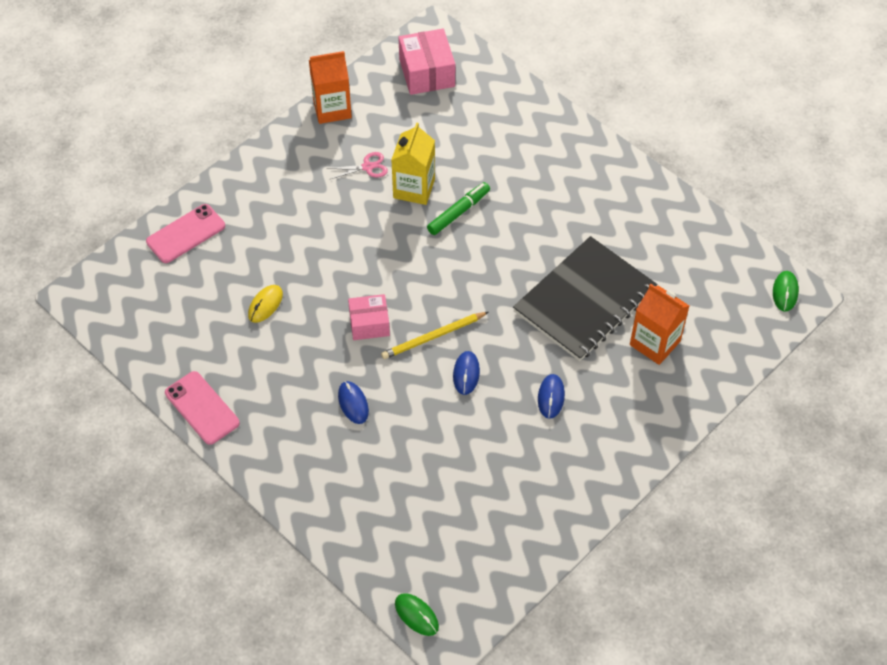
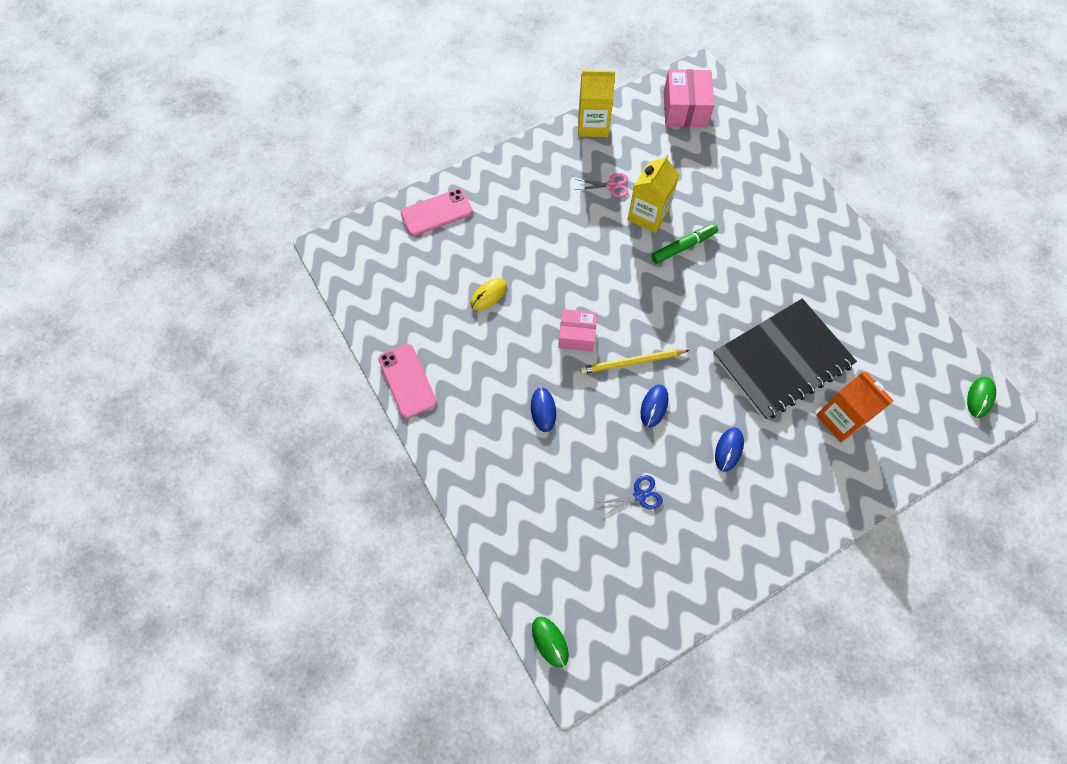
camera: 15 degrees right, 10 degrees up
(332, 109) = (593, 125): orange carton -> yellow carton
(472, 461) = (639, 495): none -> blue scissors

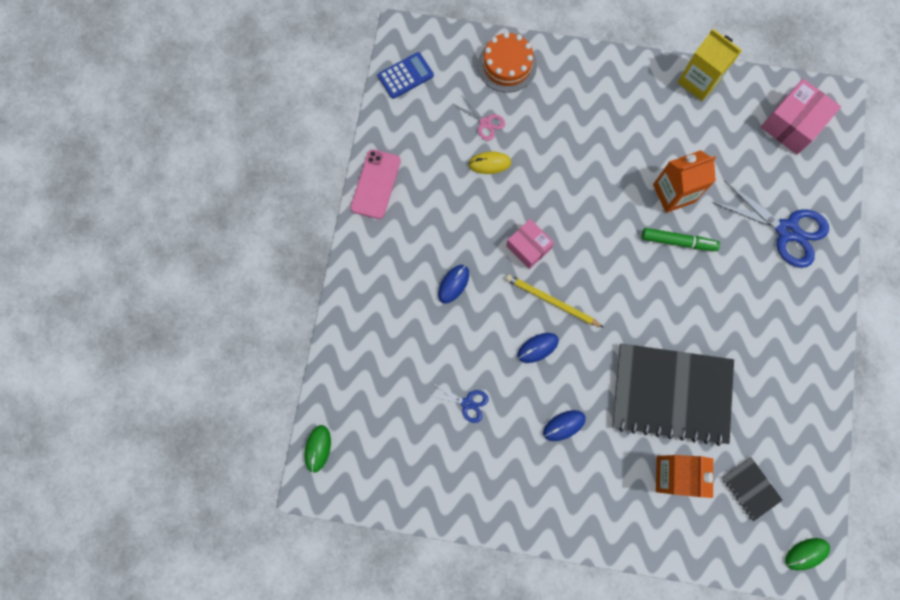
camera: 40 degrees right, 10 degrees up
(358, 278) = (405, 76): none -> blue calculator
(436, 212) = (507, 65): pink phone -> orange cake
(611, 185) = (666, 145): pink scissors -> pink scissors (485, 123)
(648, 215) = (673, 193): yellow carton -> orange carton
(749, 183) = (786, 230): none -> blue scissors
(900, 383) = (750, 488): none -> black notebook

